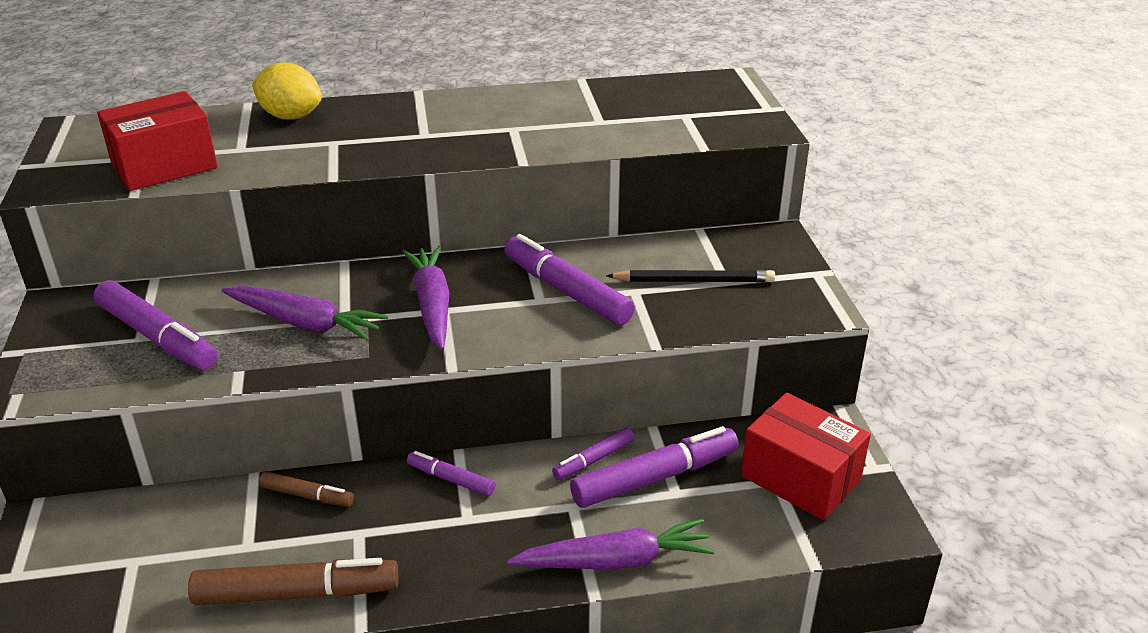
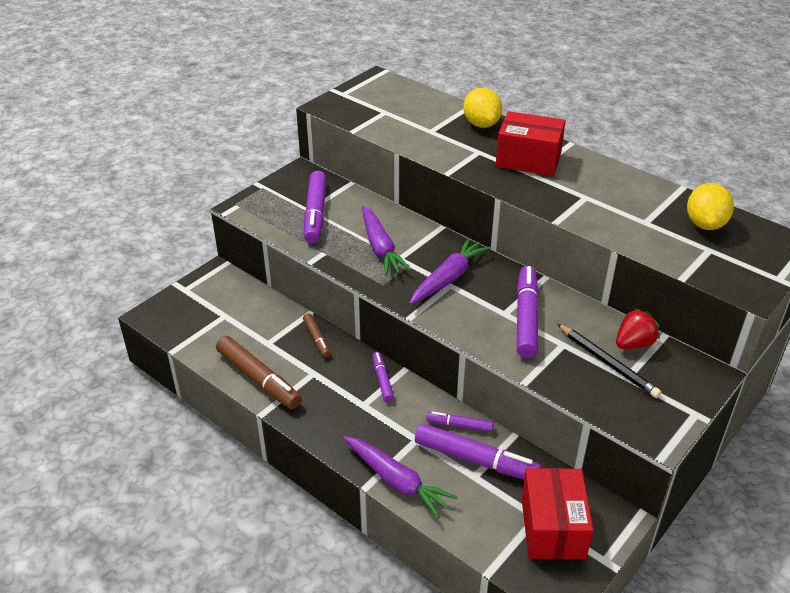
camera: 50 degrees right, 5 degrees up
(164, 166) = (385, 122): red box -> red box (528, 160)
(648, 98) = (705, 224): none -> yellow lemon
(688, 252) = (633, 343): none -> red strawberry

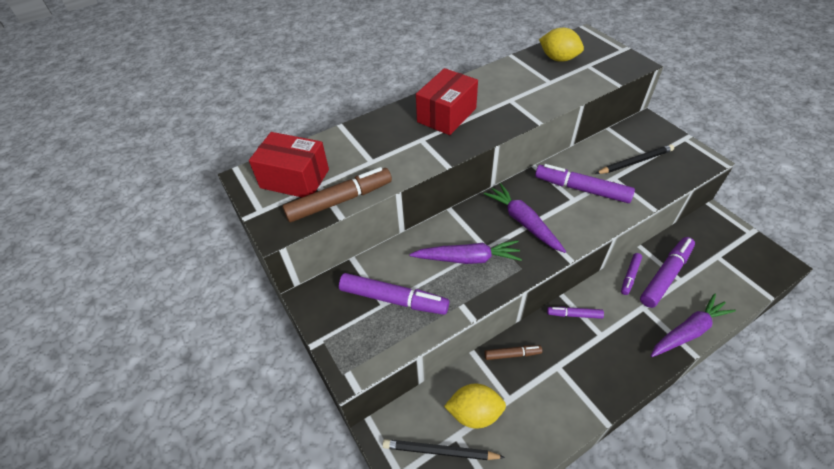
camera: 70 degrees left, 10 degrees up
(208, 308) = (440, 451): none -> black pencil
(258, 379) = (559, 417): brown marker -> brown marker (340, 200)
(481, 124) = (377, 127): yellow lemon -> yellow lemon (474, 413)
(552, 527) = (726, 250): red box -> red box (295, 179)
(633, 343) = (616, 144): red strawberry -> none

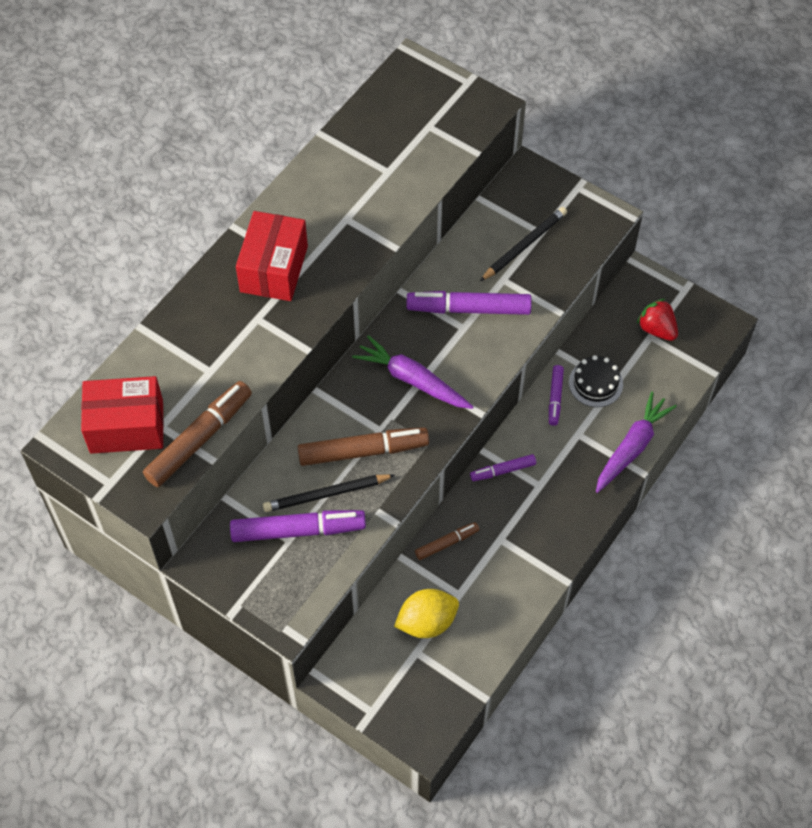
camera: 25 degrees left, 10 degrees up
(440, 451) = (405, 674): black pencil -> black pencil (326, 494)
(467, 258) = (363, 451): purple carrot -> brown marker
(558, 59) = (387, 124): yellow lemon -> none
(665, 275) = (595, 383): purple marker -> black cake
(723, 253) = (657, 329): none -> red strawberry

